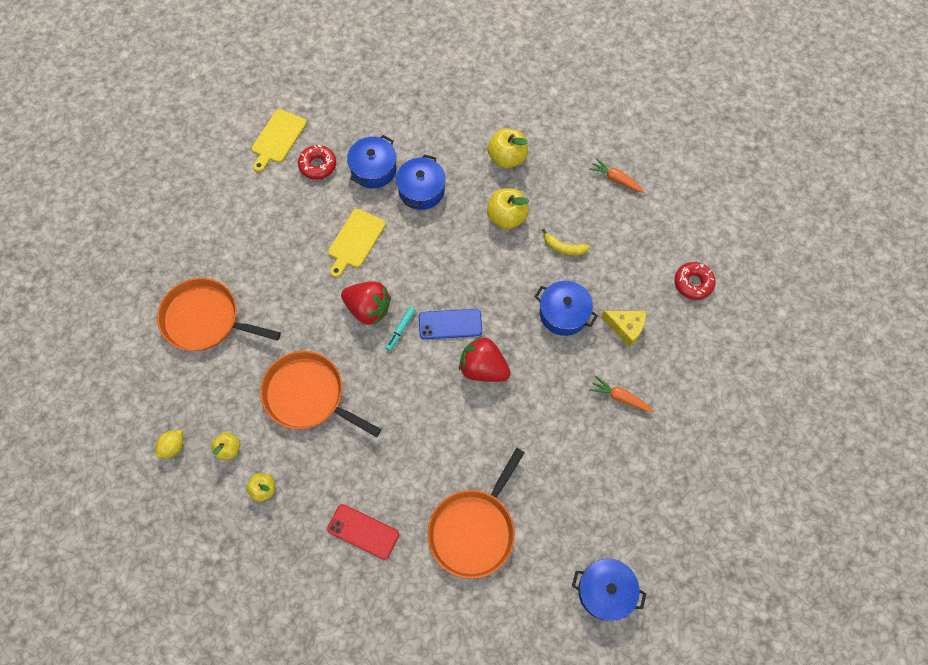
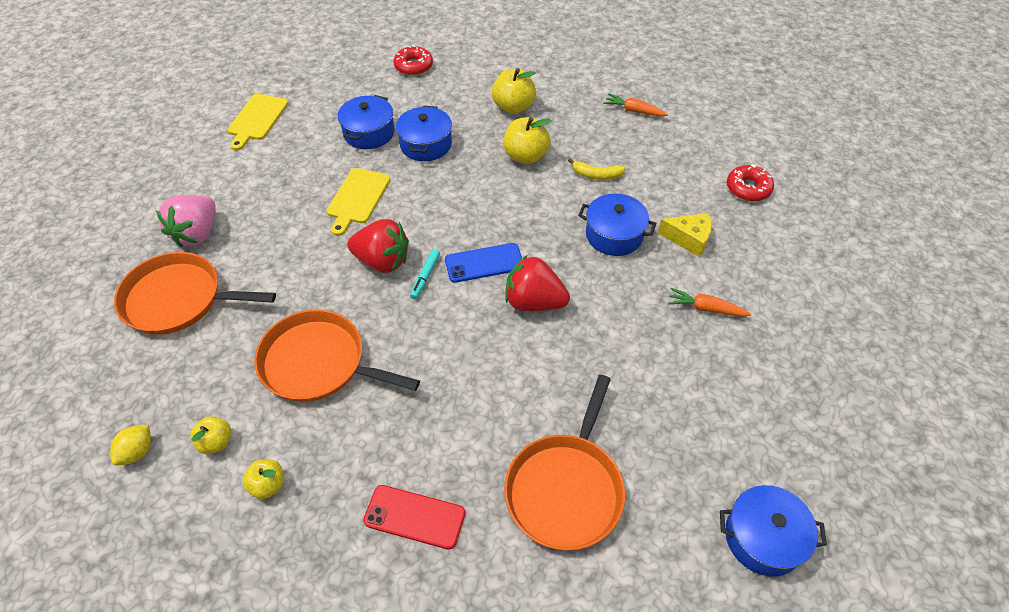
camera: 10 degrees left, 15 degrees down
(222, 257) = (197, 233): none -> pink strawberry
(318, 165) = (305, 137): red donut -> red donut (413, 66)

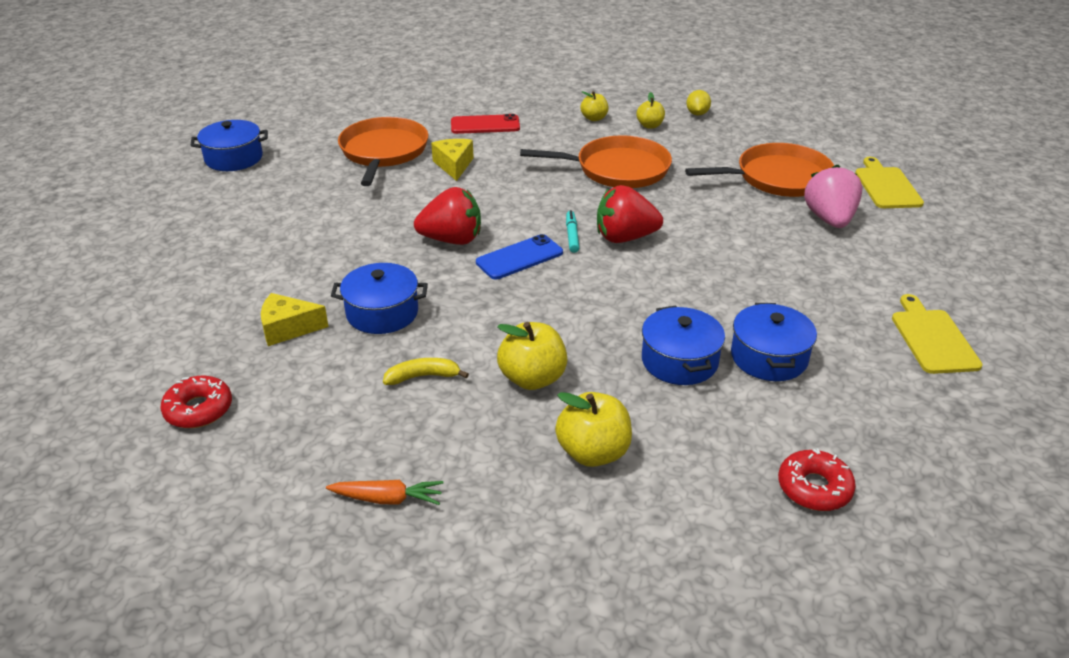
camera: 160 degrees right, 15 degrees down
(357, 198) = (704, 282): yellow cutting board -> yellow cutting board (886, 186)
(490, 428) = (454, 165): none -> yellow cheese
(705, 308) = (270, 270): orange carrot -> none

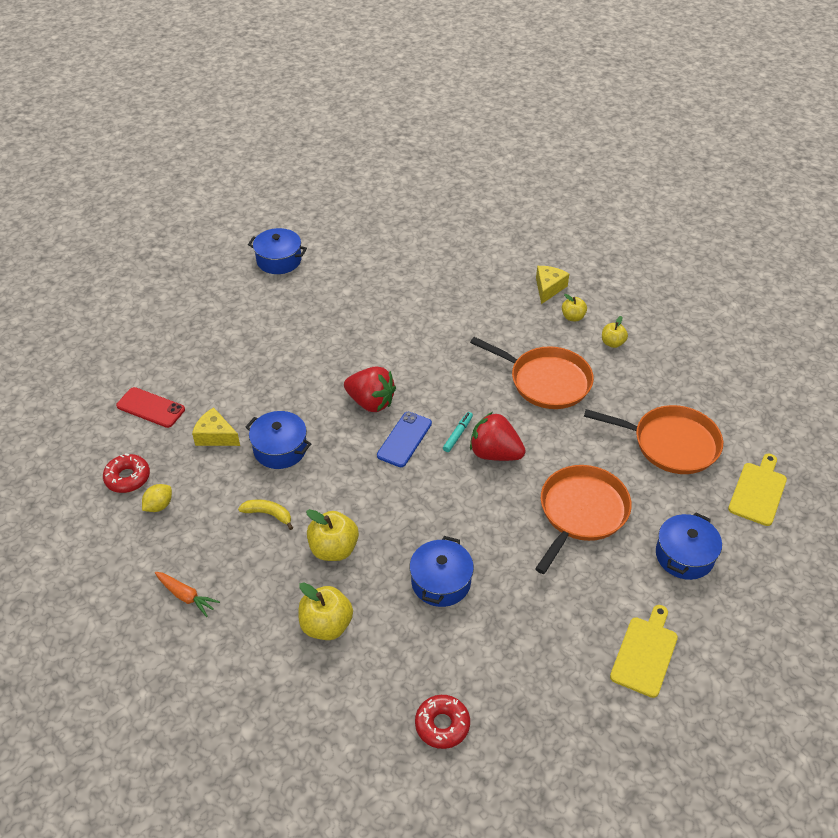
camera: 30 degrees right, 10 degrees up
(383, 152) = (384, 293): orange pan -> orange pan (581, 512)
(454, 165) = (425, 327): yellow cheese -> yellow cheese (548, 288)
(485, 125) = (480, 292): red phone -> red phone (150, 408)
(519, 257) = (404, 439): blue phone -> blue phone turned 60 degrees counterclockwise
(697, 114) = (665, 344): yellow lemon -> yellow lemon (159, 505)
(769, 357) = (506, 609): blue pot -> blue pot (684, 556)
(829, 219) = (673, 505): pink strawberry -> none

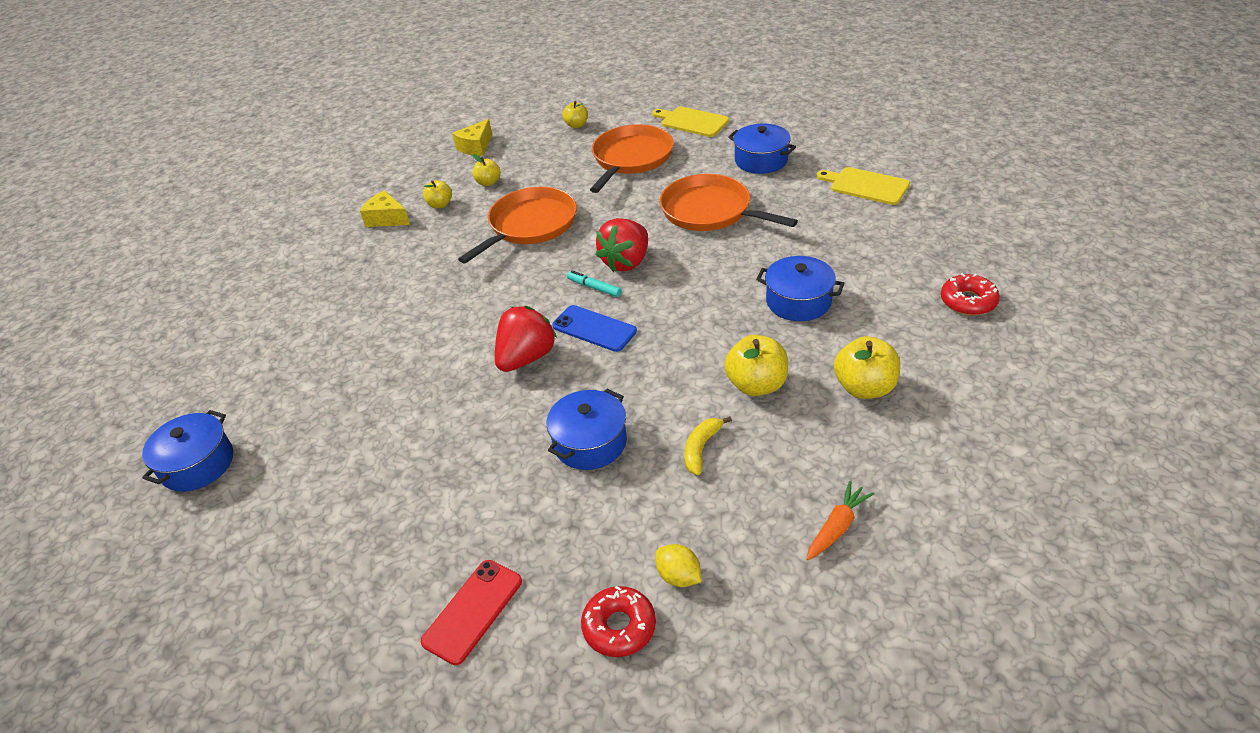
camera: 80 degrees left, 5 degrees down
(215, 436) = (552, 517): yellow cheese -> yellow cheese (476, 147)
(731, 394) = (576, 125): none -> yellow apple

